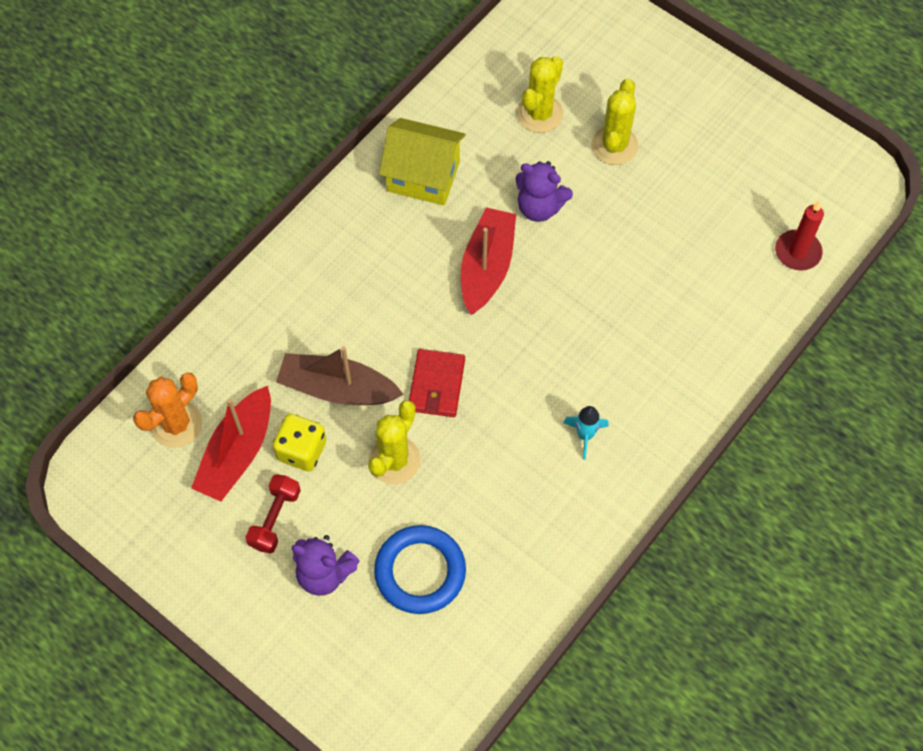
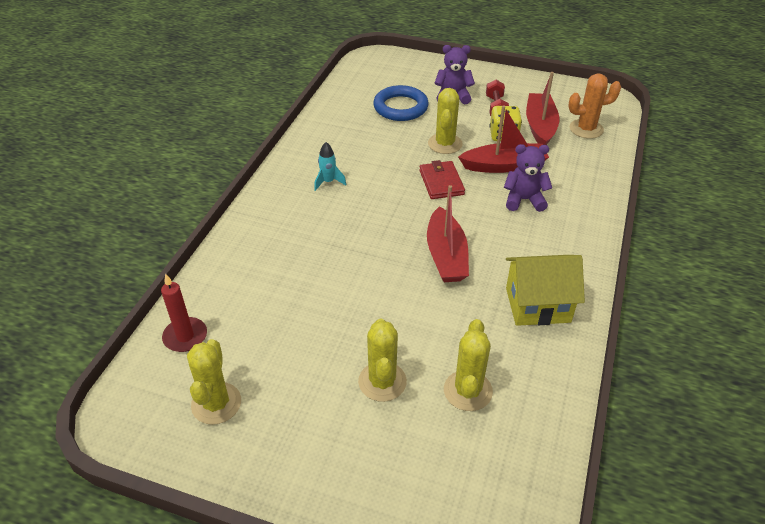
camera: 160 degrees right, 20 degrees down
(176, 424) = (586, 129): orange cactus -> orange cactus turned 60 degrees clockwise
(337, 388) = (504, 166): brown boat -> red boat
(539, 207) = (426, 309): purple teddy bear -> purple teddy bear (524, 200)
(773, 171) = (216, 403): none -> yellow cactus

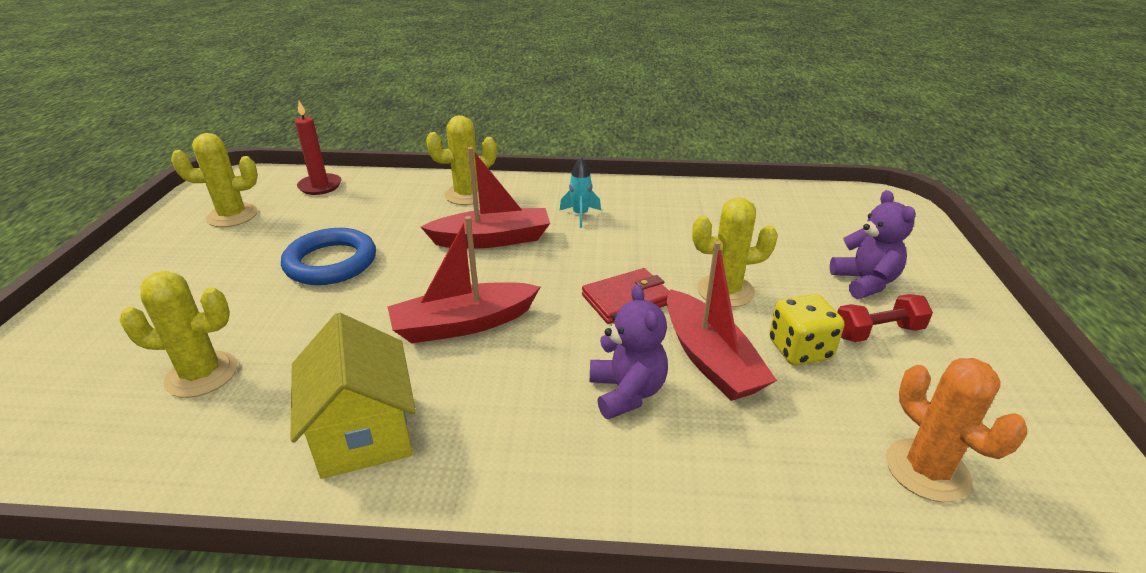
camera: 75 degrees right, 10 degrees down
(382, 381) = (235, 304): yellow cactus -> yellow cactus (467, 195)
(400, 107) = (785, 241): blue ring -> blue ring (331, 262)
(540, 126) = (871, 395): red boat -> red boat (492, 239)

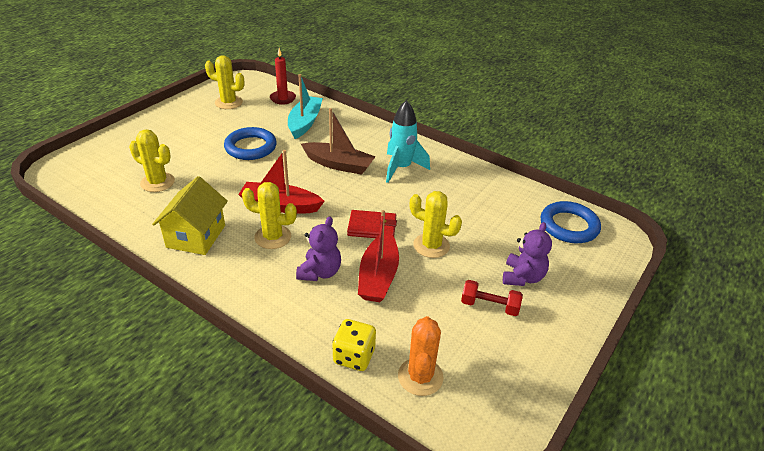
camera: 30 degrees right, 5 degrees up
(386, 205) = (305, 123): none -> turquoise boat
(467, 195) = (352, 131): yellow cactus -> yellow cactus (273, 237)
(492, 239) = (339, 164): red boat -> brown boat
(580, 215) = (401, 168): turquoise rocket -> turquoise rocket, size x1.82
(799, 350) = (431, 294): yellow dice -> yellow dice (354, 356)
(834, 209) = (569, 226): none -> blue ring

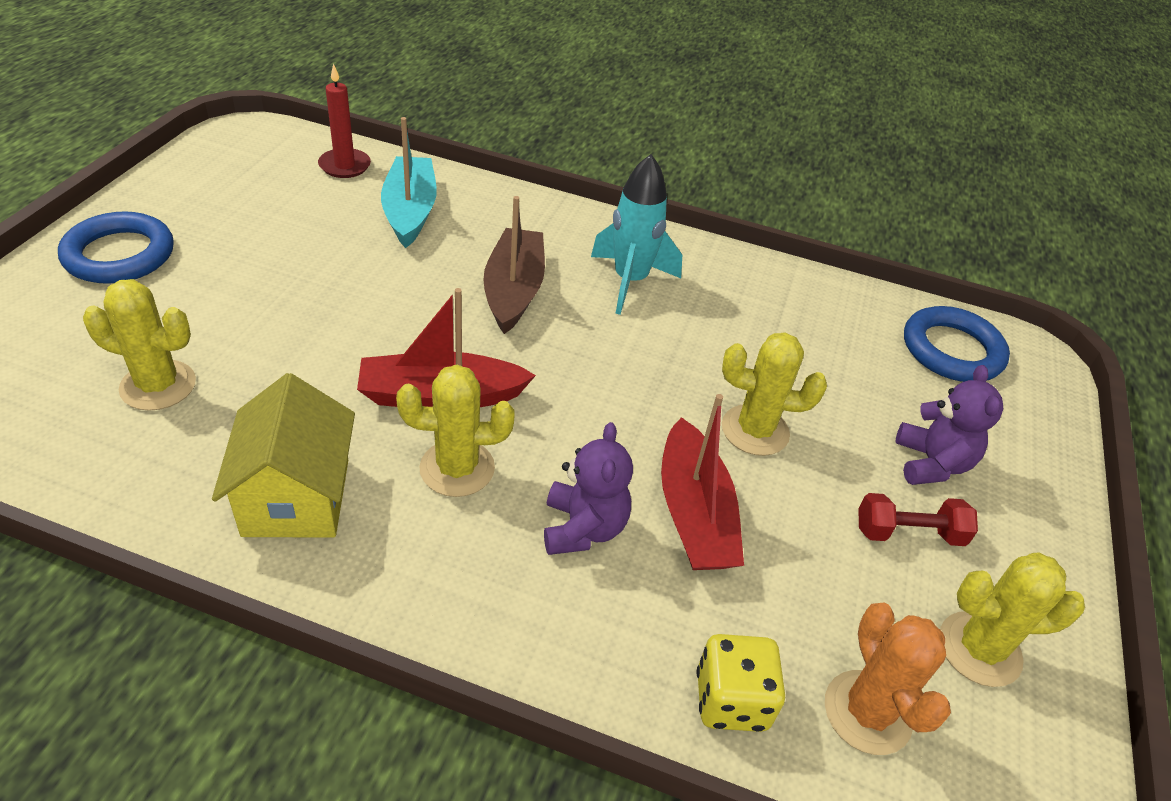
camera: 20 degrees left, 5 degrees up
(228, 103) = (238, 186): yellow cactus -> yellow cactus (979, 649)
(250, 147) = (325, 277): blue ring -> blue ring (119, 255)
(339, 164) = (514, 290): brown boat -> brown boat turned 90 degrees counterclockwise
(372, 227) = (634, 411): red wallet -> none

